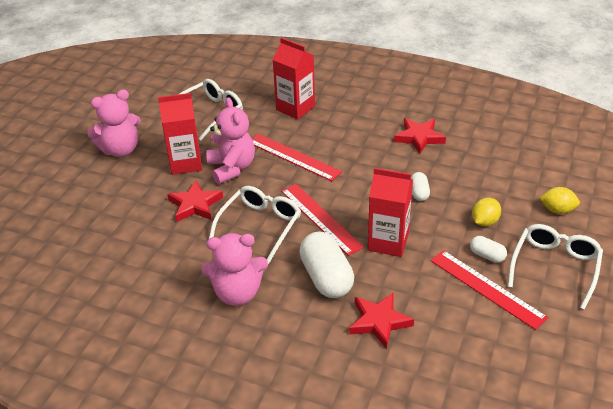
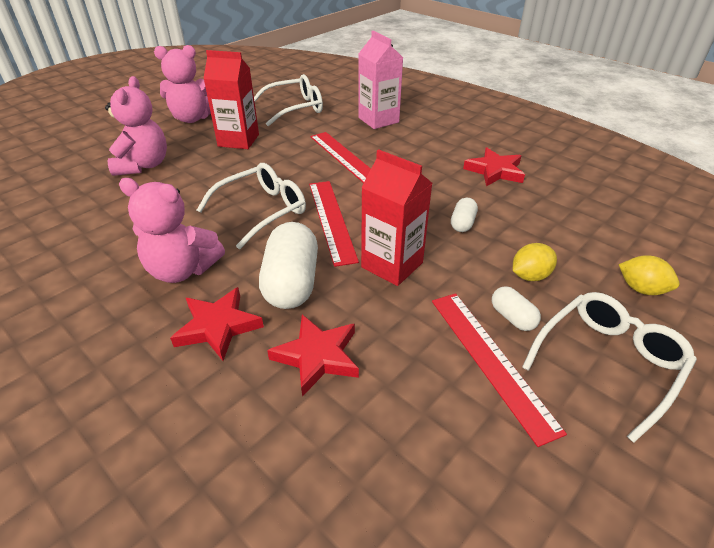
camera: 20 degrees right, 0 degrees up
(195, 205) = (216, 176): red star -> red star (218, 326)
(232, 168) = (277, 154): pink teddy bear -> pink teddy bear (143, 165)
(295, 108) = (378, 120): red carton -> pink carton

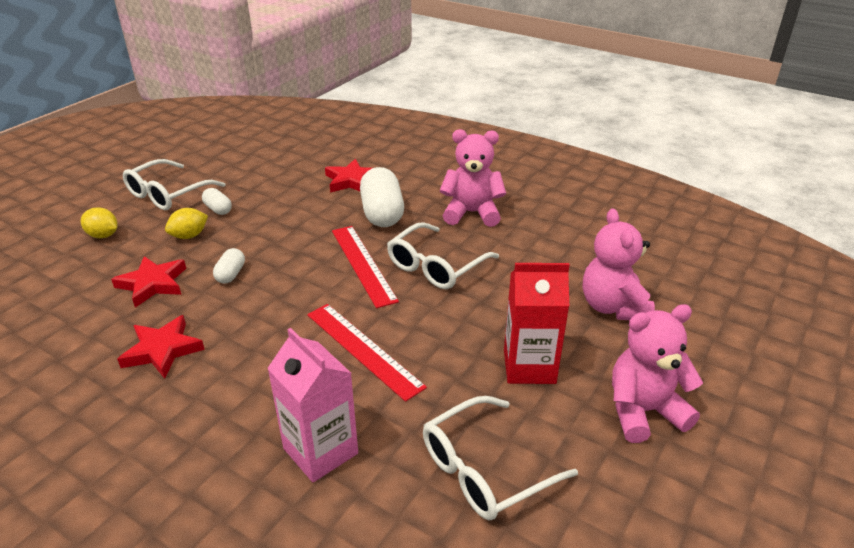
camera: 170 degrees right, 5 degrees down
(218, 326) = (421, 187): red star -> red star (153, 284)
(392, 265) = (303, 232): red carton -> none
(490, 360) = (243, 188): red ruler -> none

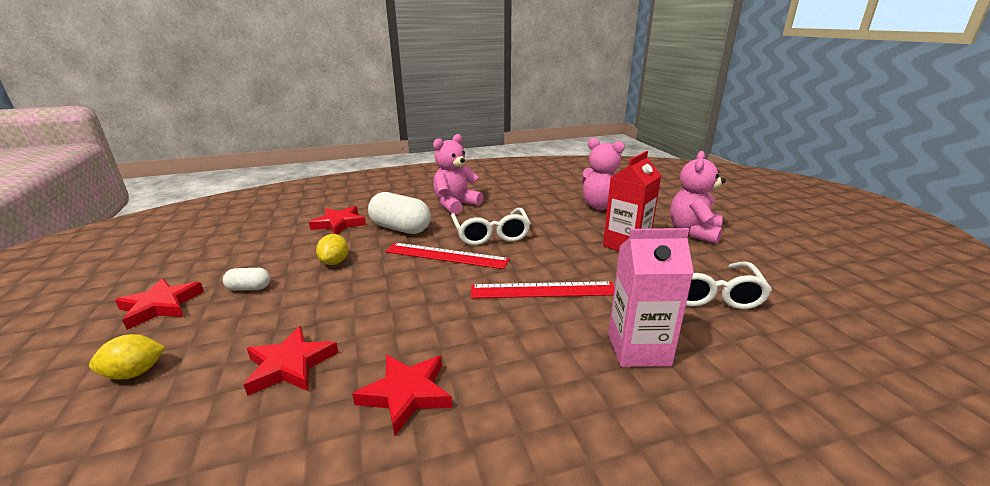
camera: 50 degrees left, 10 degrees down
(168, 194) = (161, 306): white glasses -> red star
(189, 236) = (256, 317): yellow lemon -> yellow lemon (335, 262)
(231, 274) = (357, 315): white capsule -> none

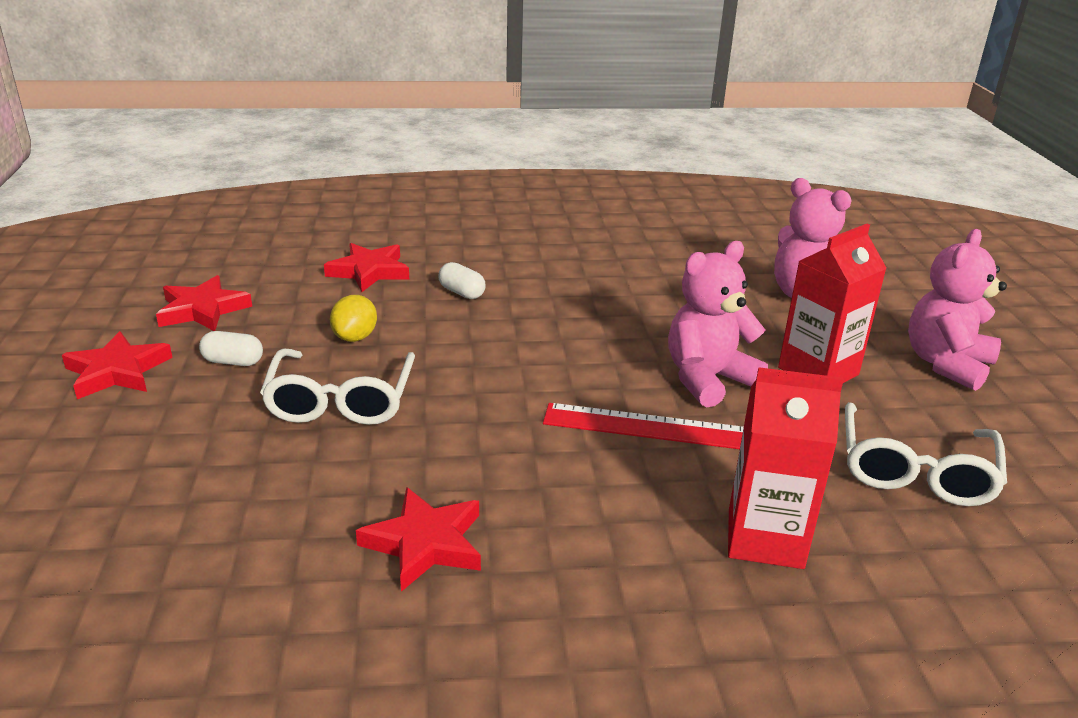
camera: 10 degrees right, 5 degrees up
(135, 373) = (92, 459): yellow lemon -> none
(290, 365) = (281, 481): red star -> red star (202, 310)
(400, 228) = (461, 293): white capsule -> white capsule, size x0.50
(446, 256) = (522, 350): red ruler -> none
(455, 205) = (558, 260): pink teddy bear -> pink teddy bear (707, 379)
(491, 234) = (601, 322): white glasses -> white glasses (340, 401)
(638, 349) = (765, 538): pink carton -> red carton

